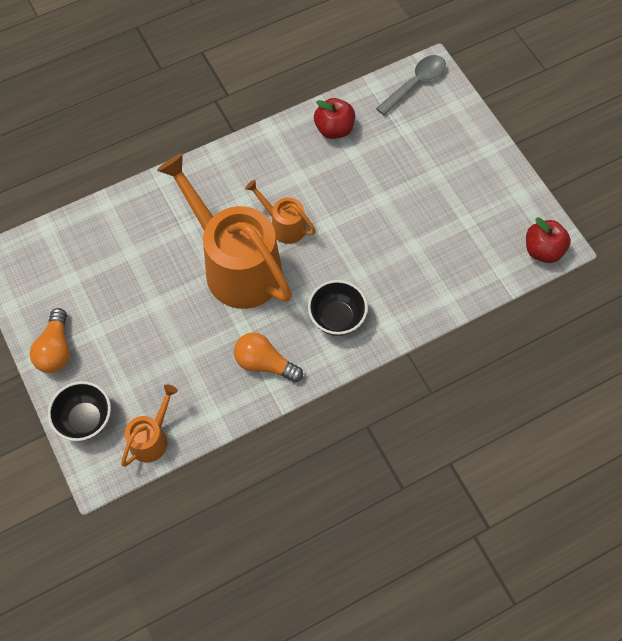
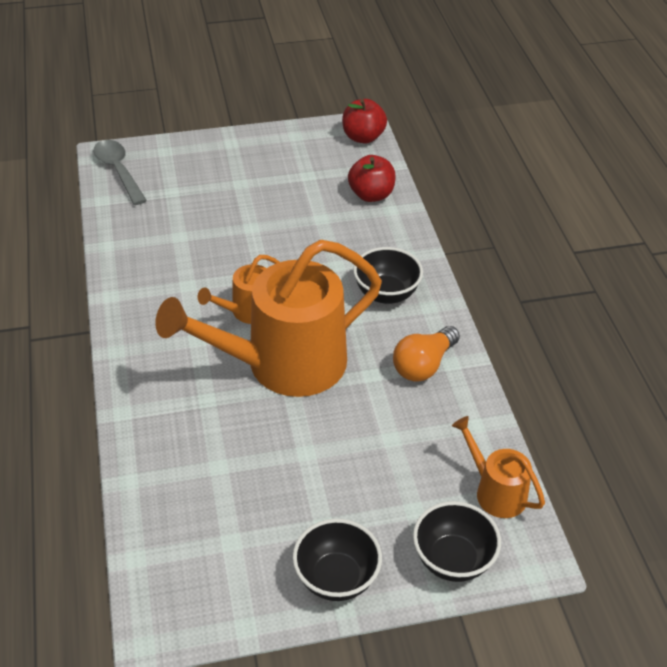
camera: 75 degrees left, 20 degrees down
(56, 349) = (336, 578): orange light bulb -> black bowl
(334, 129) = (140, 243): red apple -> red apple (371, 195)

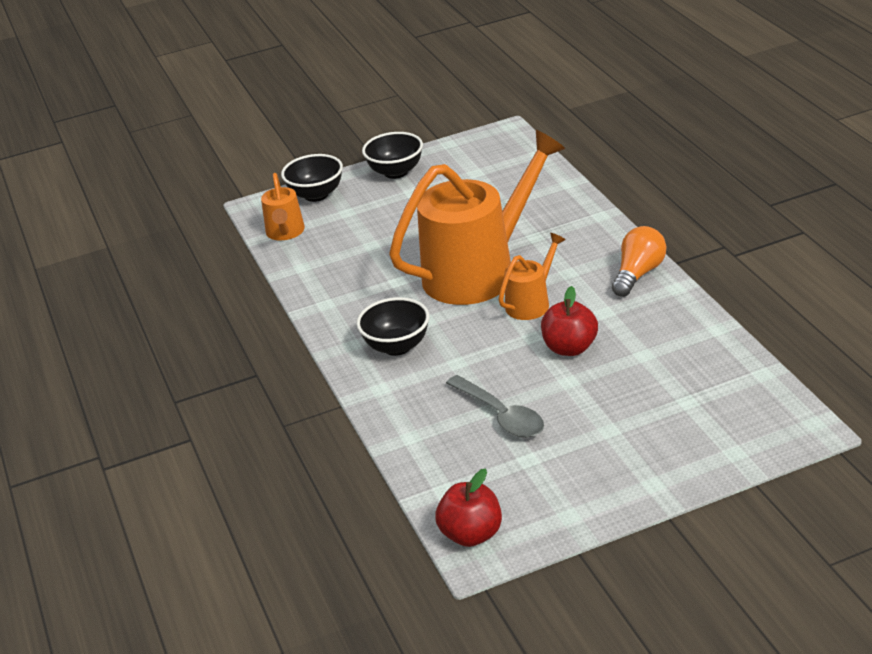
camera: 175 degrees right, 10 degrees down
(118, 171) = (772, 412): grey spoon -> grey spoon (501, 415)
(371, 195) = (438, 450): red apple -> red apple (570, 348)
(424, 365) = (350, 297): orange light bulb -> orange light bulb (638, 274)
(495, 491) = (285, 233): orange watering can -> orange watering can turned 45 degrees clockwise

